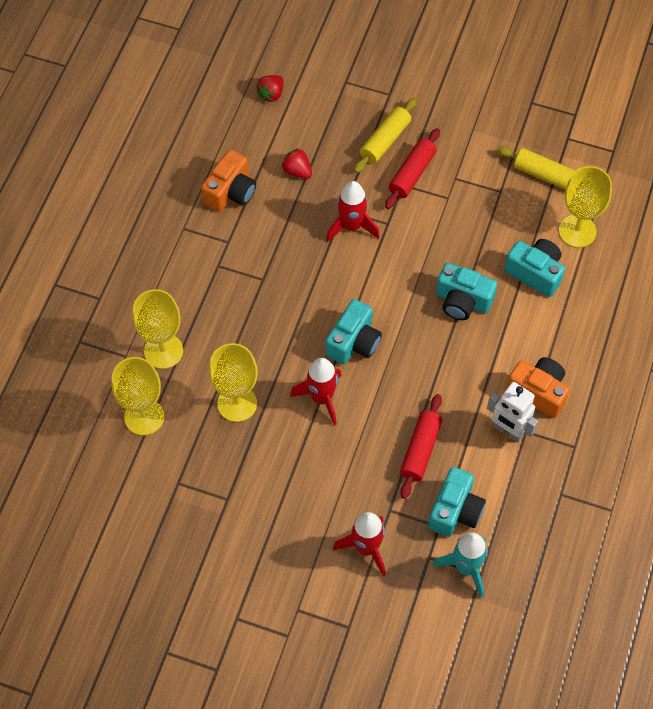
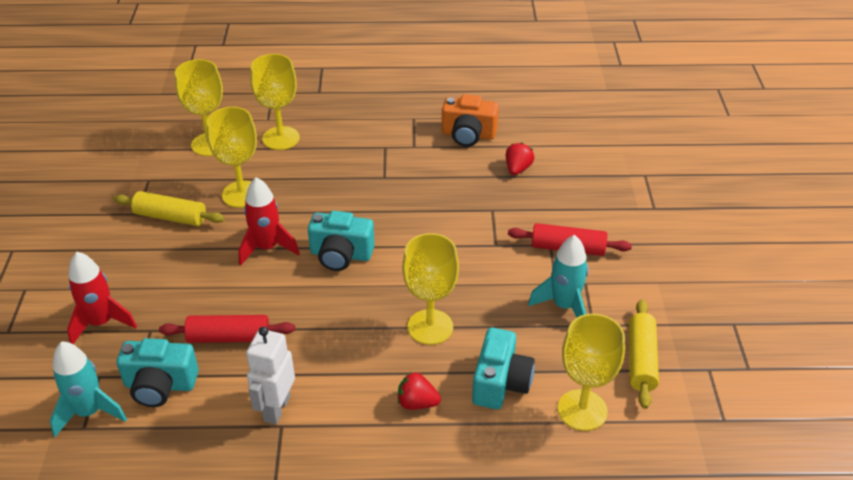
camera: 70 degrees right, 20 degrees down
(271, 94) = (592, 132): red strawberry -> red strawberry (417, 403)
(351, 226) = (476, 220): red rocket -> none
(385, 141) = (595, 219): yellow rolling pin -> yellow rolling pin (170, 217)
(462, 301) = (430, 327): turquoise camera -> yellow goblet
(474, 202) = (564, 306): none -> turquoise rocket
(538, 392) = (338, 425): orange camera -> none

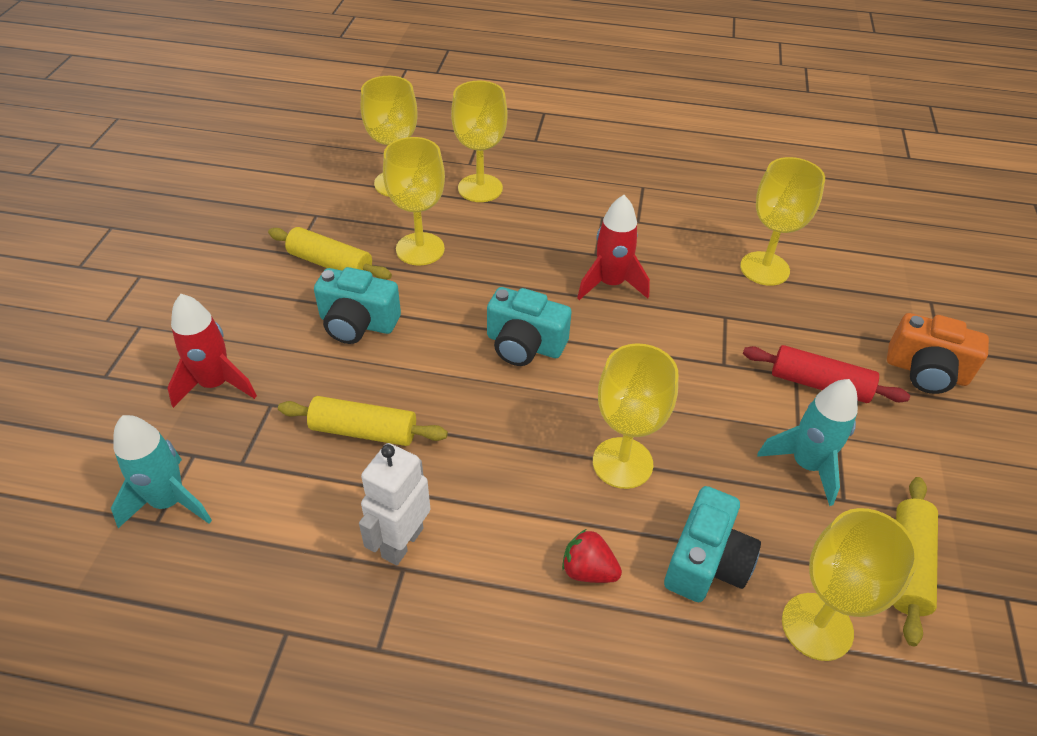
camera: 10 degrees right, 5 degrees up
(160, 385) = (264, 481): turquoise camera -> turquoise camera (357, 323)
(229, 337) = (364, 431): red rolling pin -> yellow rolling pin
(267, 248) = (436, 321): red rocket -> red rocket (610, 284)
(468, 135) = (707, 217): orange camera -> orange camera (926, 371)
(517, 169) = (764, 268): red strawberry -> yellow goblet

